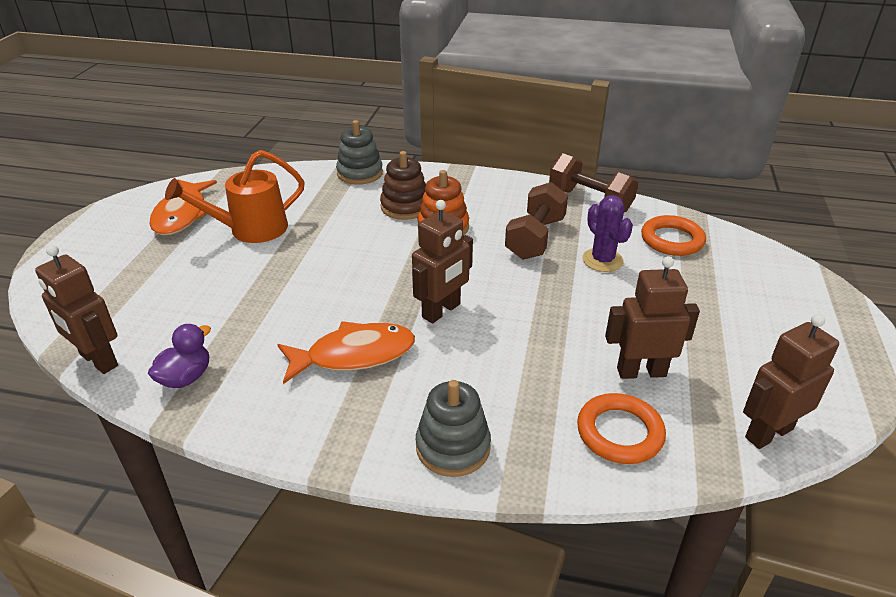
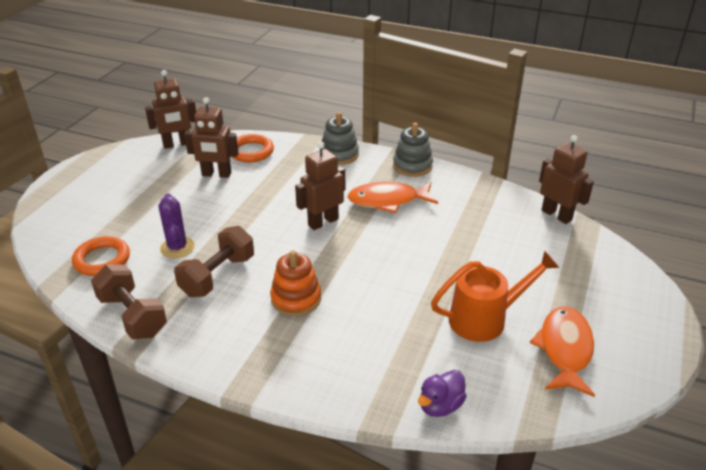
camera: 170 degrees left, 0 degrees up
(186, 377) = (493, 199): purple duck -> purple duck (440, 406)
(360, 173) = (370, 397): grey stacking toy -> grey stacking toy (412, 166)
(405, 207) = (326, 331): brown stacking toy -> none

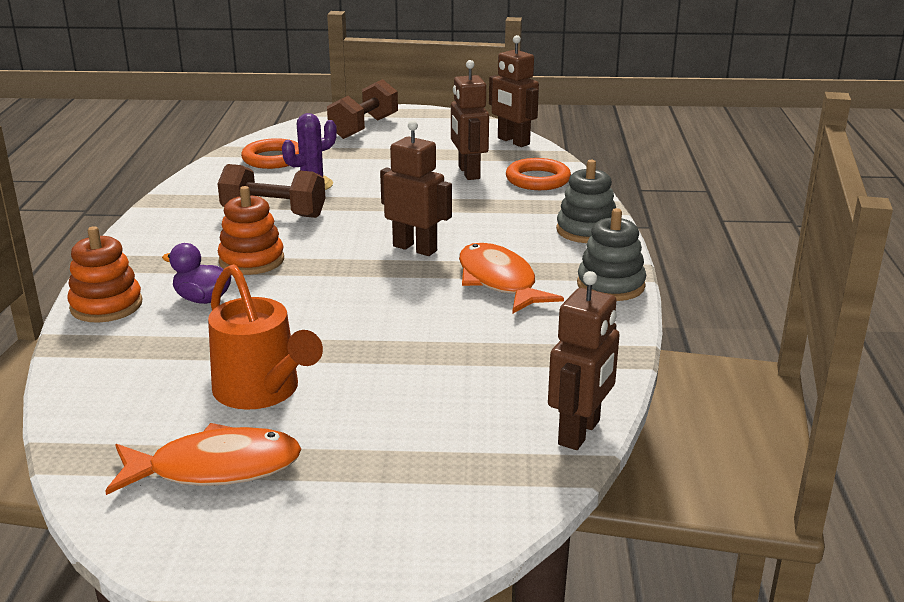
camera: 70 degrees right, 10 degrees down
(132, 316) = (192, 190): brown dumbbell -> brown dumbbell (364, 127)
(330, 387) = (106, 305): none -> orange stacking toy
(440, 406) = (84, 378): purple duck -> purple duck (202, 299)

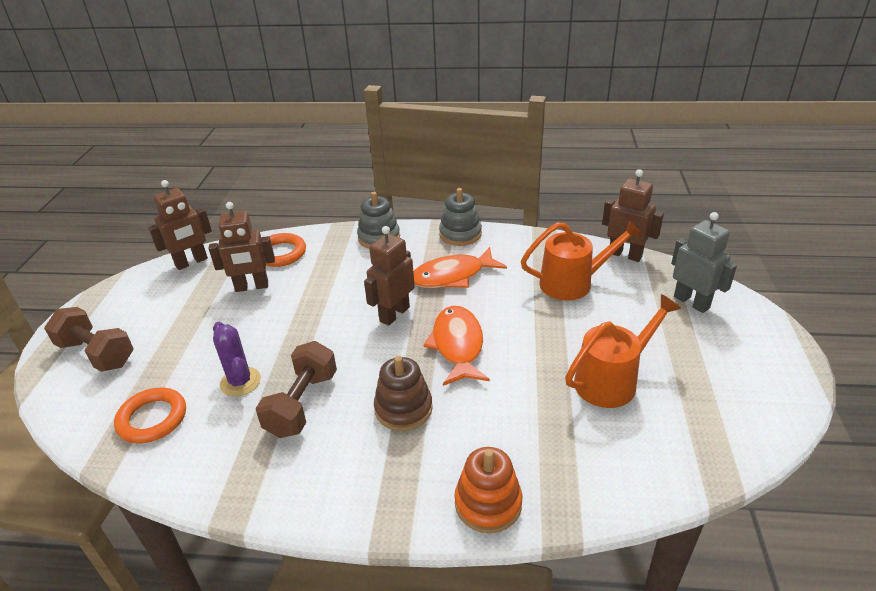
camera: 85 degrees left, 10 degrees up
(202, 299) = (476, 433): purple duck -> none
(215, 468) = (705, 393): orange fish -> orange fish (457, 345)
(251, 260) = (403, 409): orange stacking toy -> brown stacking toy
(437, 489) = (691, 302): none -> grey robot
(488, 375) = (573, 283): none -> orange watering can

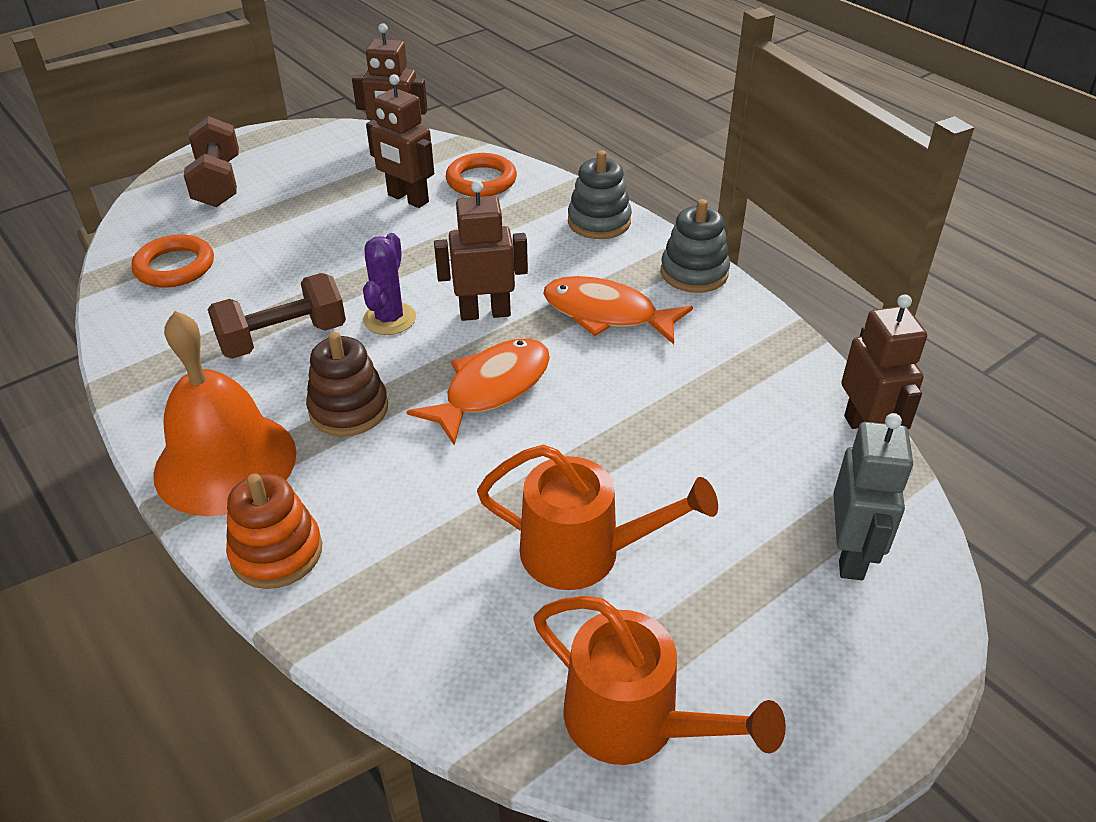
camera: 45 degrees right, 5 degrees up
(240, 382) = (271, 282): purple cactus -> purple cactus (389, 319)
(382, 489) = (225, 462): none -> orange bell
(573, 283) = (732, 418): orange watering can -> orange watering can (636, 722)

